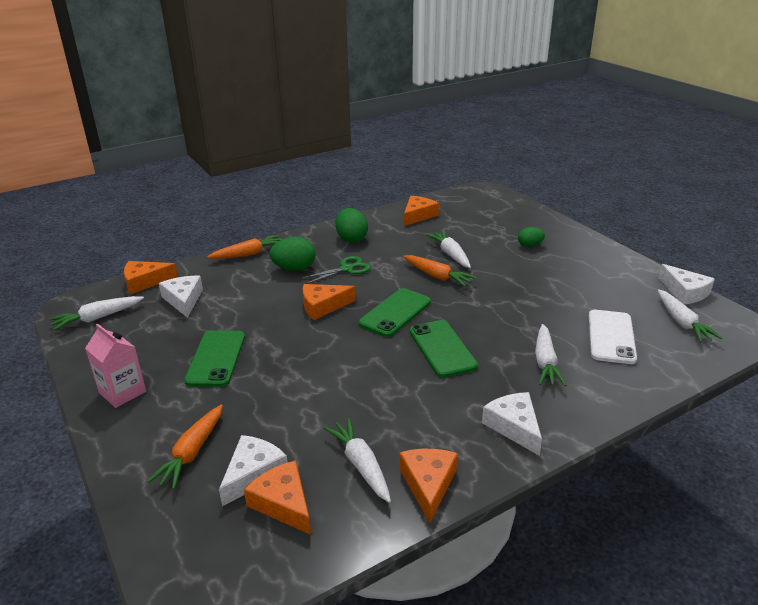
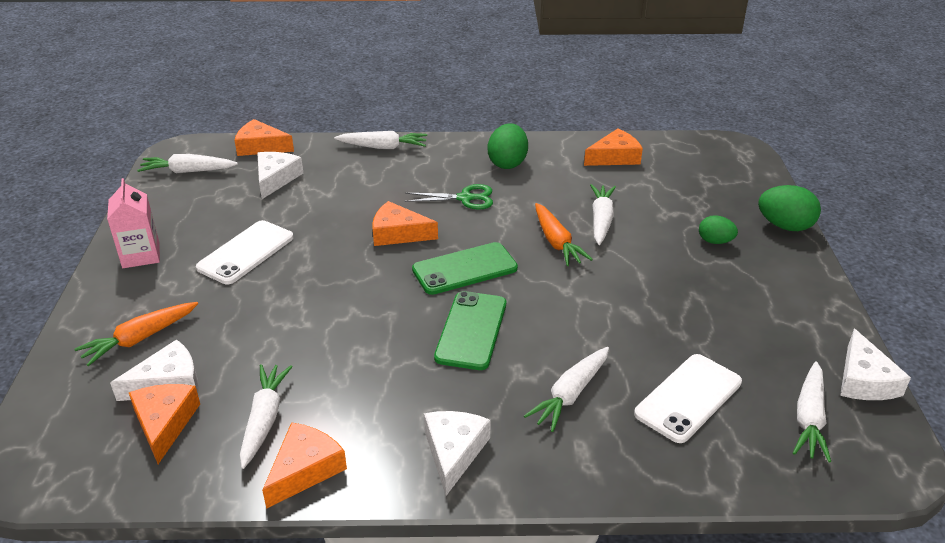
camera: 30 degrees right, 5 degrees up
(216, 358) = (246, 252): green phone -> white phone
(248, 254) = (383, 147): orange carrot -> white carrot
(294, 268) = (412, 179): green egg -> green egg (785, 226)

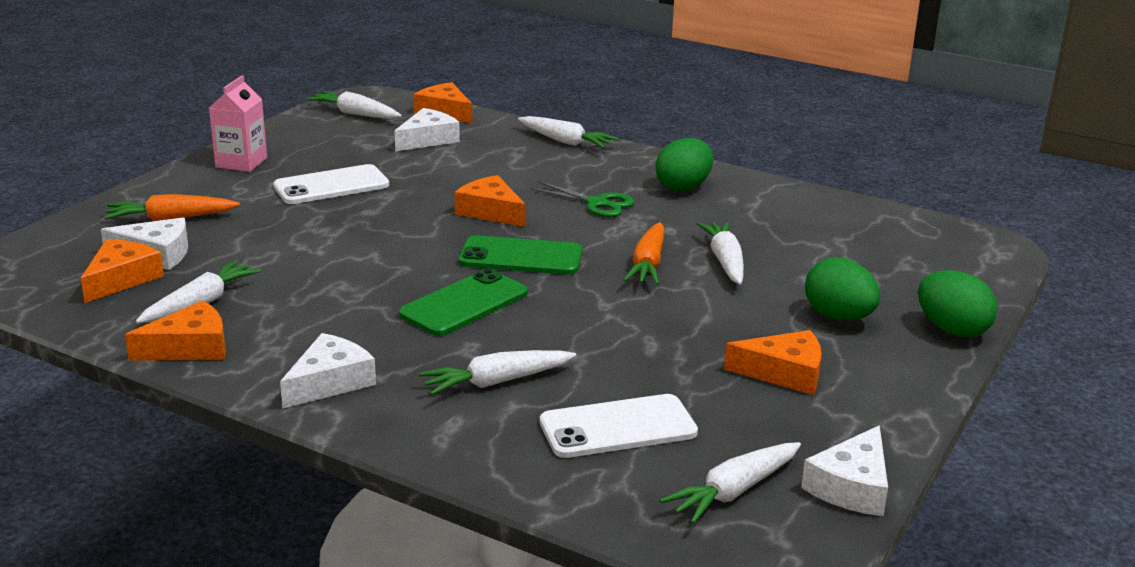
camera: 30 degrees right, 10 degrees down
(601, 220) = (725, 261): white carrot -> white carrot turned 45 degrees counterclockwise
(614, 157) = (818, 214): orange cheese -> orange cheese (784, 373)
(715, 241) = (838, 317): green egg -> green egg, size x1.61

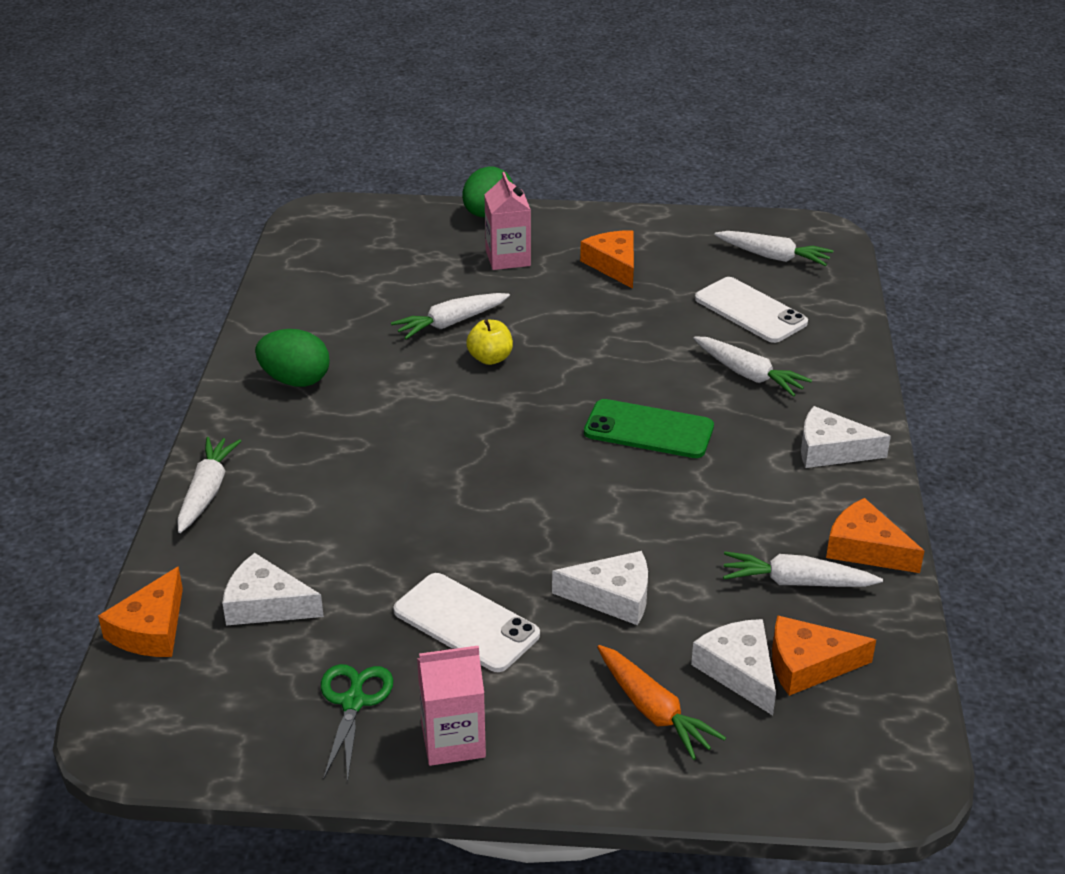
camera: 115 degrees left, 10 degrees up
(355, 114) = (205, 715): white carrot -> none
(491, 211) = (447, 480): orange cheese -> none
(521, 257) = (533, 429): green phone -> none
(597, 203) = (375, 421): green scissors -> green scissors (353, 702)
(648, 264) = (490, 358): orange carrot -> yellow apple
(838, 317) = (508, 258): green egg -> pink carton
(852, 486) = (724, 222): white cheese -> white cheese (613, 597)

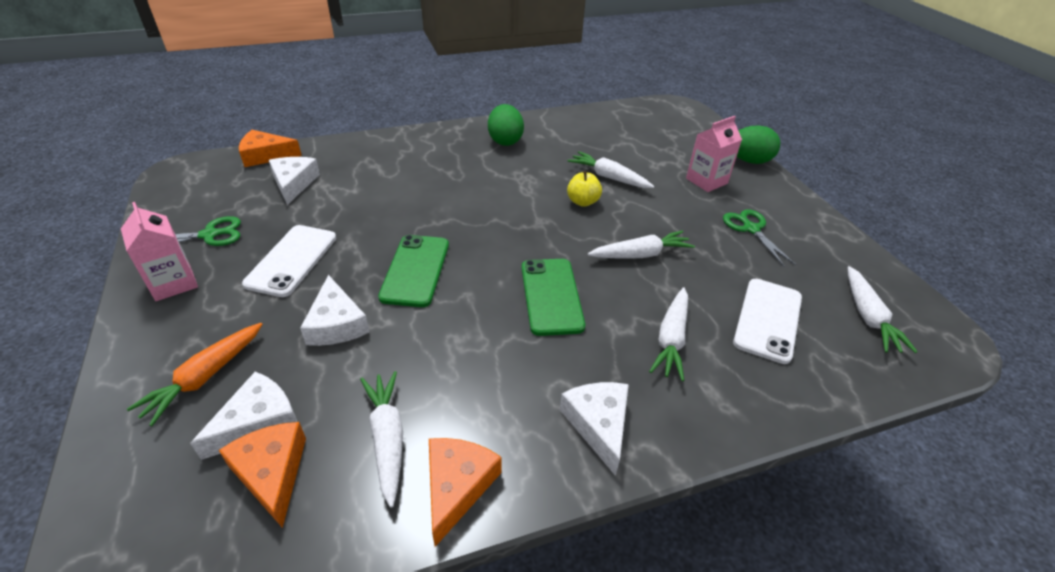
camera: 65 degrees right, 5 degrees up
(207, 491) = (387, 141): white carrot -> white carrot (641, 254)
(548, 519) = (416, 270): none -> green phone
(614, 265) = (751, 229): orange cheese -> green scissors

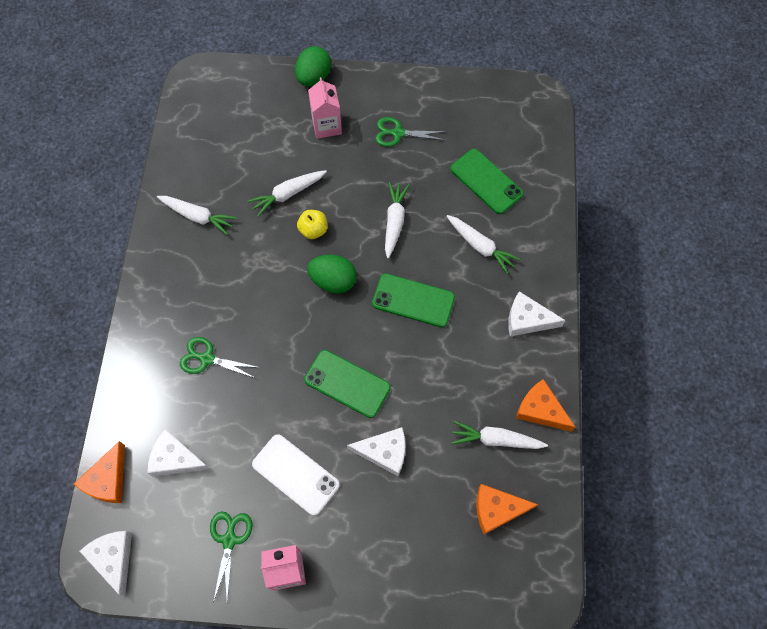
camera: 65 degrees left, 25 degrees up
(205, 377) = (404, 547): orange carrot -> none
(258, 422) = (456, 514): white cheese -> white cheese (113, 558)
(404, 175) = (207, 359): none -> green scissors
(505, 141) = (187, 252): green egg -> green egg (333, 281)
(767, 319) = (486, 181): white phone -> green phone
(868, 317) = (506, 124): white carrot -> white carrot (198, 216)

